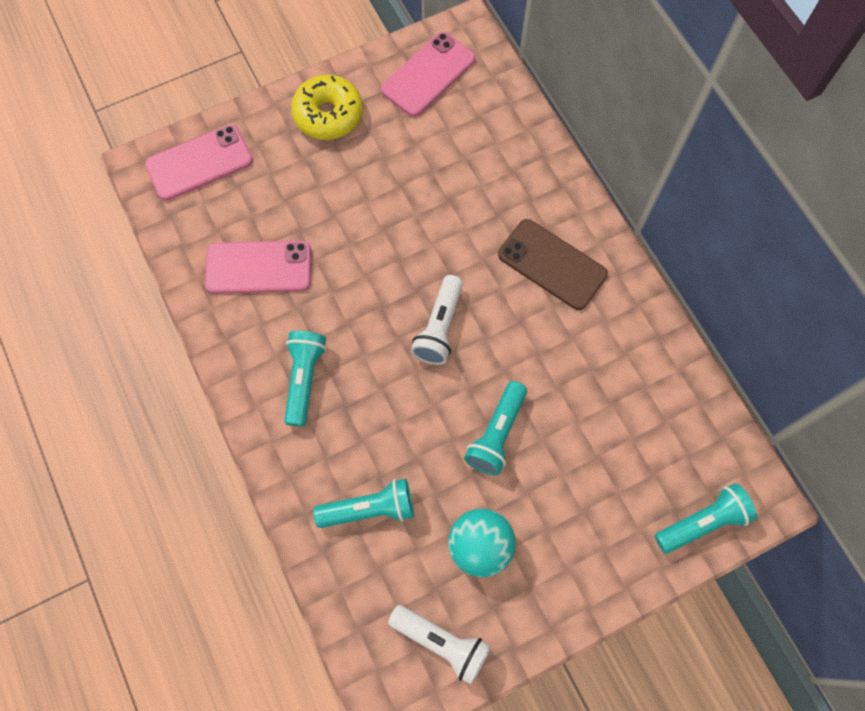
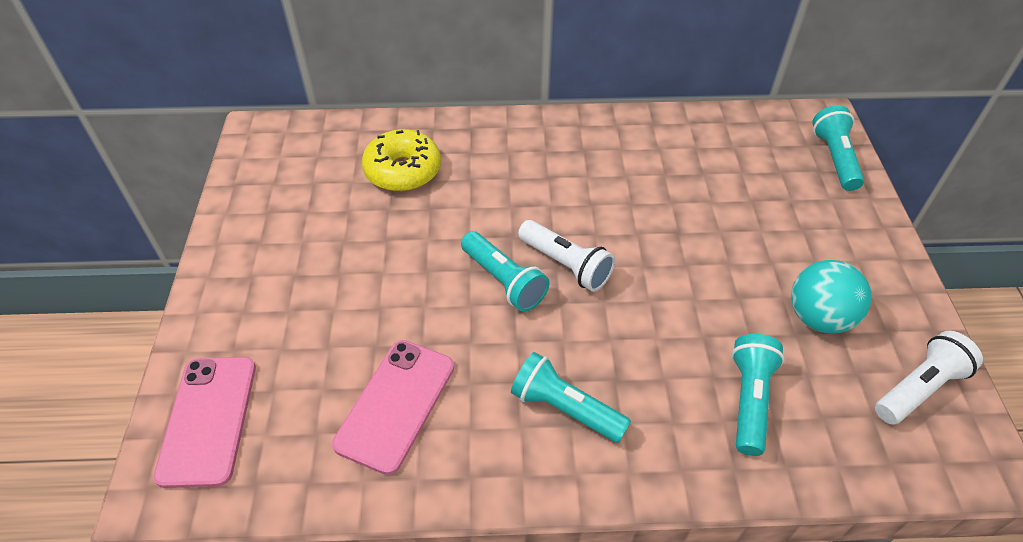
camera: 65 degrees left, 20 degrees down
(328, 115) = (254, 269): yellow donut -> yellow donut (403, 171)
(428, 75) = (280, 174): pink phone -> none
(497, 434) = (702, 262): turquoise flashlight -> turquoise flashlight (504, 281)
(552, 264) = (546, 162): brown phone -> none

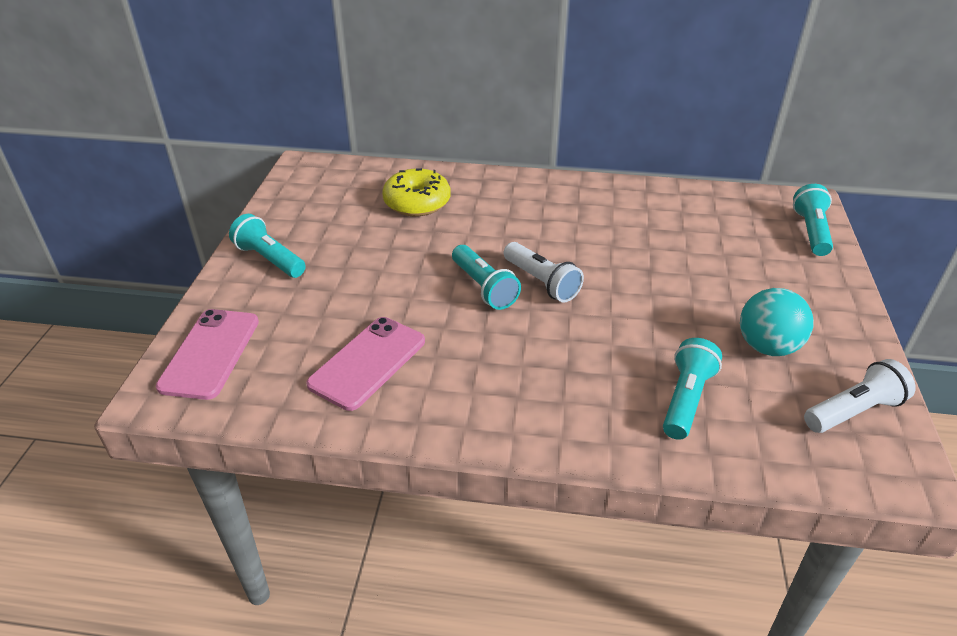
camera: 10 degrees right, 10 degrees down
(565, 408) = (514, 384): turquoise flashlight -> turquoise flashlight (269, 259)

